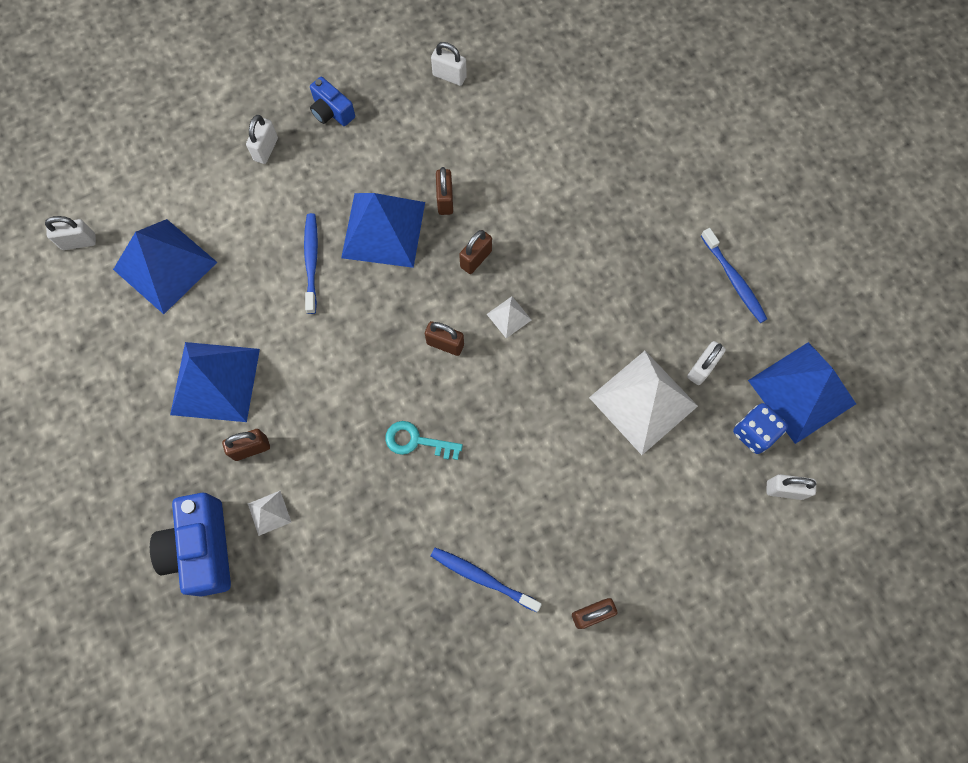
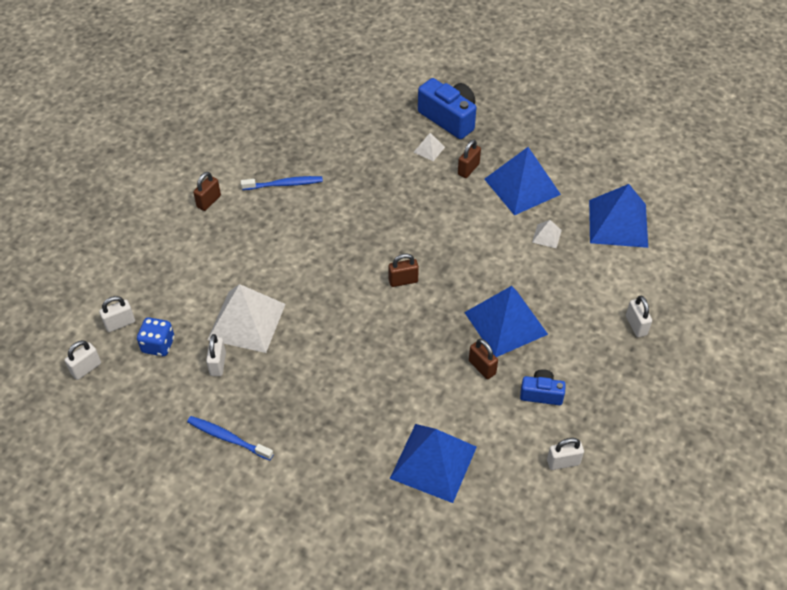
camera: 145 degrees right, 20 degrees down
(79, 242) = (682, 205): white padlock -> white padlock (86, 368)
(311, 261) = (532, 277): blue toothbrush -> none
(332, 111) = (620, 379): blue camera -> blue camera (541, 394)
(416, 441) = (376, 223): turquoise key -> none
(476, 259) = (427, 342): brown padlock -> none
(509, 317) = (374, 320): white pyramid -> white pyramid (546, 236)
(801, 392) = (136, 389): blue pyramid -> blue pyramid (433, 462)

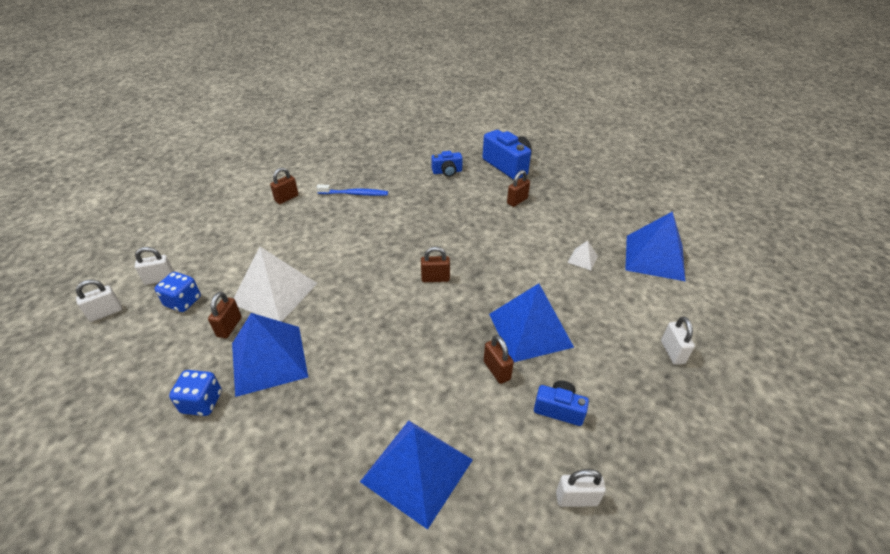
camera: 10 degrees right, 10 degrees down
(218, 364) = (229, 327): white padlock -> brown padlock
(228, 438) = (202, 402): blue toothbrush -> blue dice
(381, 137) = (447, 172): none -> blue camera
(429, 149) = (485, 184): white pyramid -> none
(522, 186) = (564, 218): blue pyramid -> blue pyramid (269, 359)

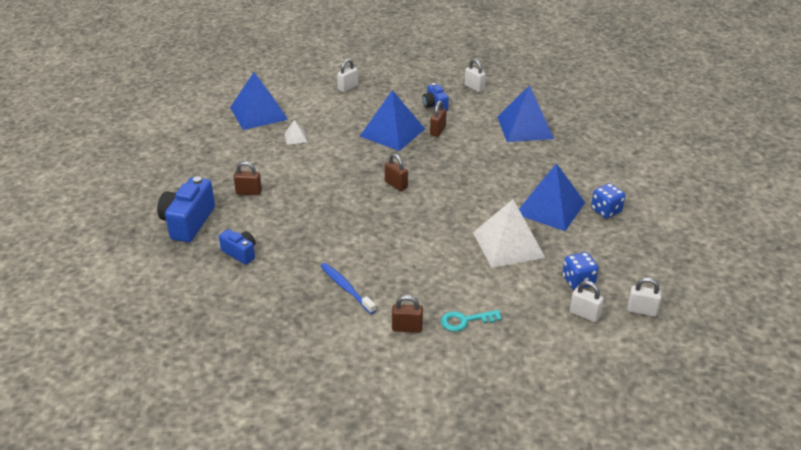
camera: 130 degrees left, 5 degrees down
(229, 327) = (559, 242): brown padlock -> none
(252, 223) = (465, 321): none -> turquoise key

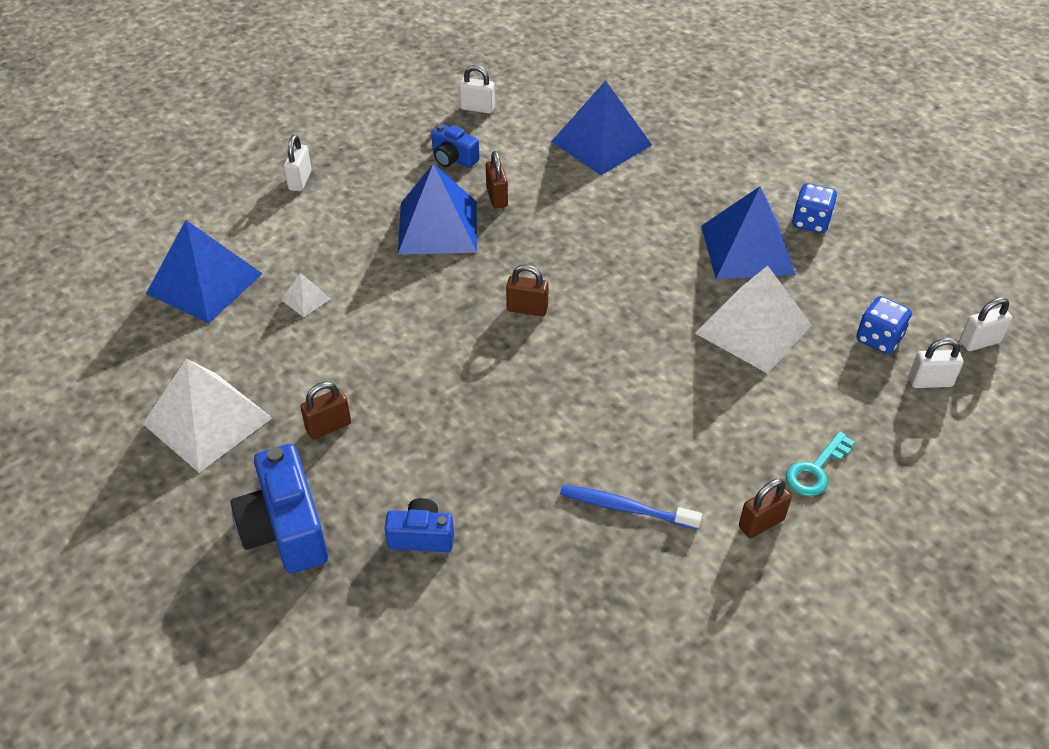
camera: 35 degrees left, 10 degrees up
(201, 167) = (207, 420): none -> white pyramid

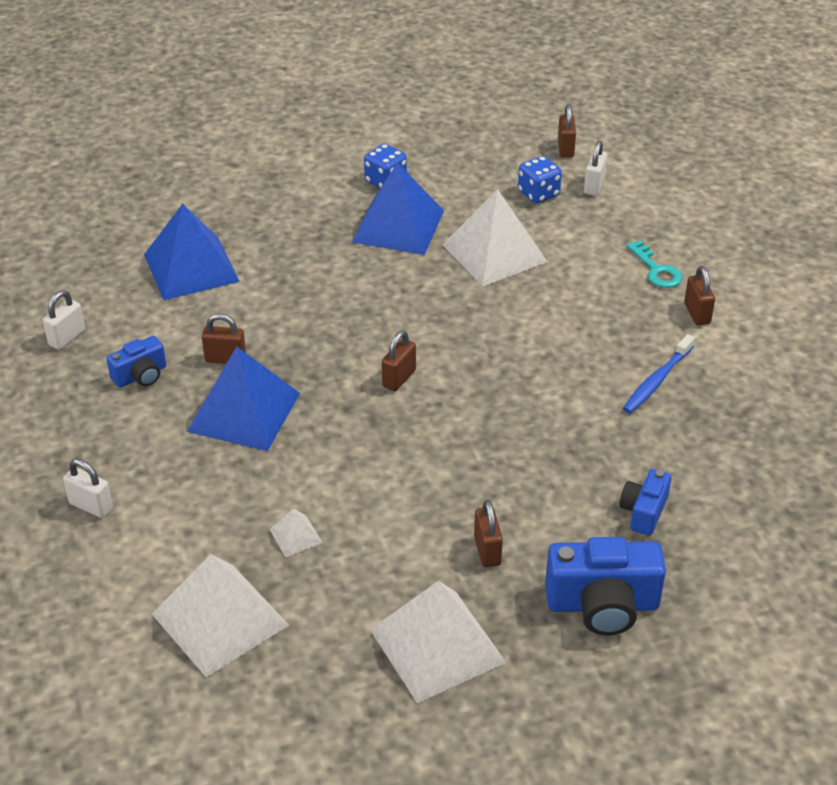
camera: 70 degrees left, 5 degrees down
(204, 283) = (220, 619): blue pyramid -> white pyramid
(979, 342) = (565, 149): white padlock -> brown padlock

